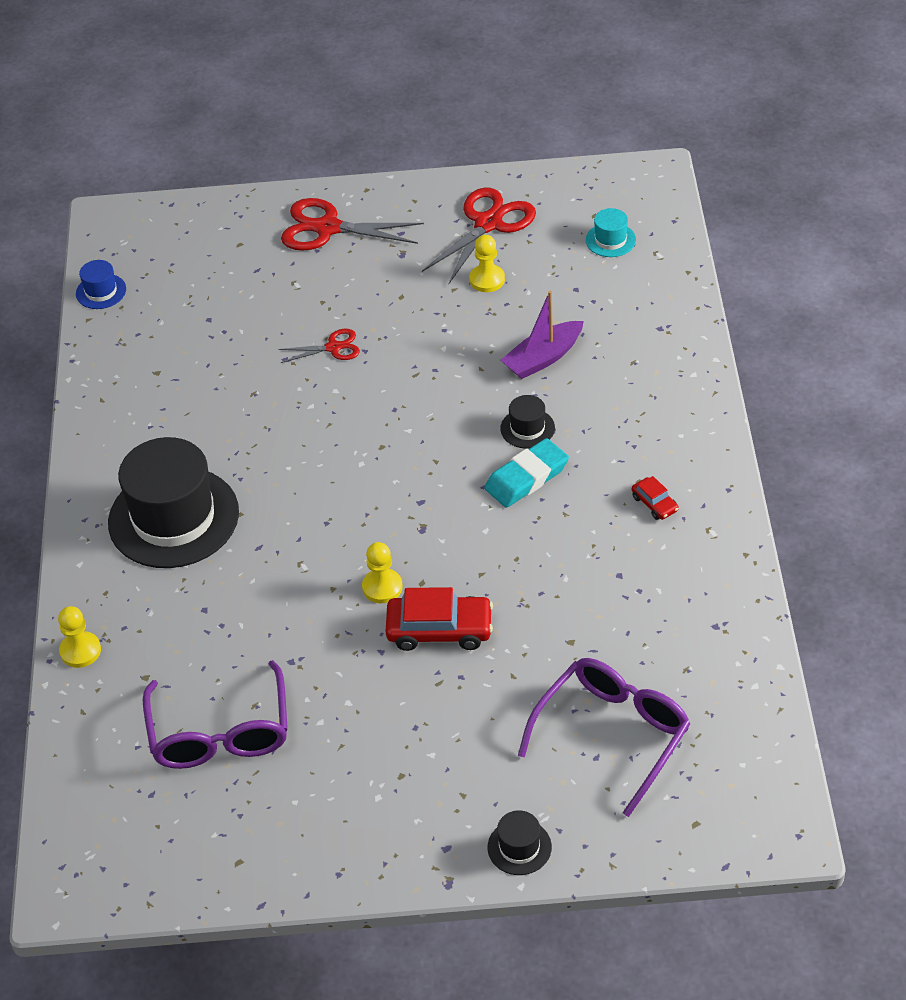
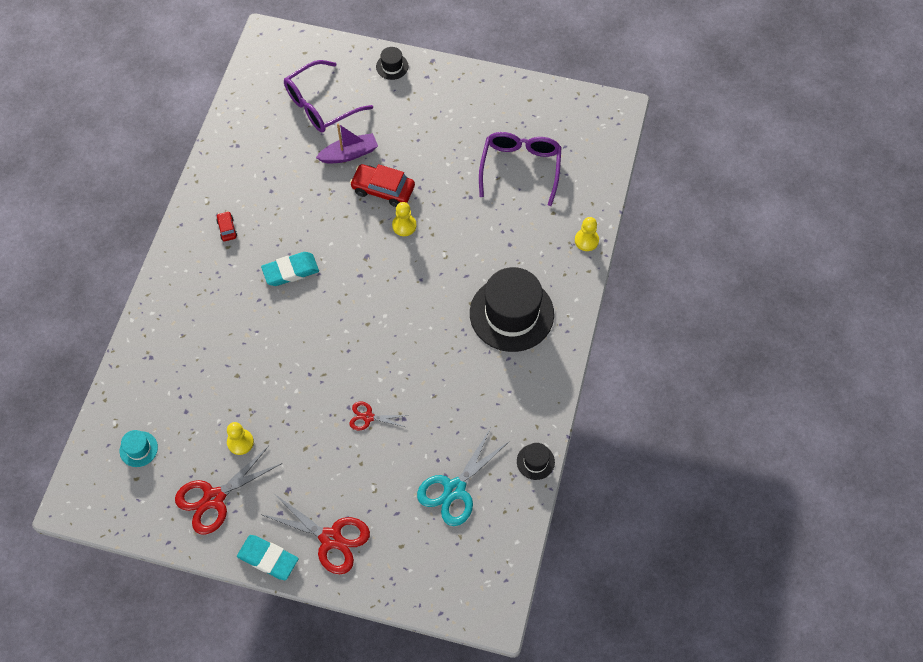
camera: 165 degrees left, 15 degrees up
(101, 291) = (516, 533): blue hat -> none
(191, 310) = (454, 489): none -> turquoise scissors
(393, 193) = (268, 559): none -> turquoise eraser
(527, 428) = (273, 306): black hat -> black hat (535, 461)
(543, 358) = (237, 358): purple boat -> purple boat (349, 154)

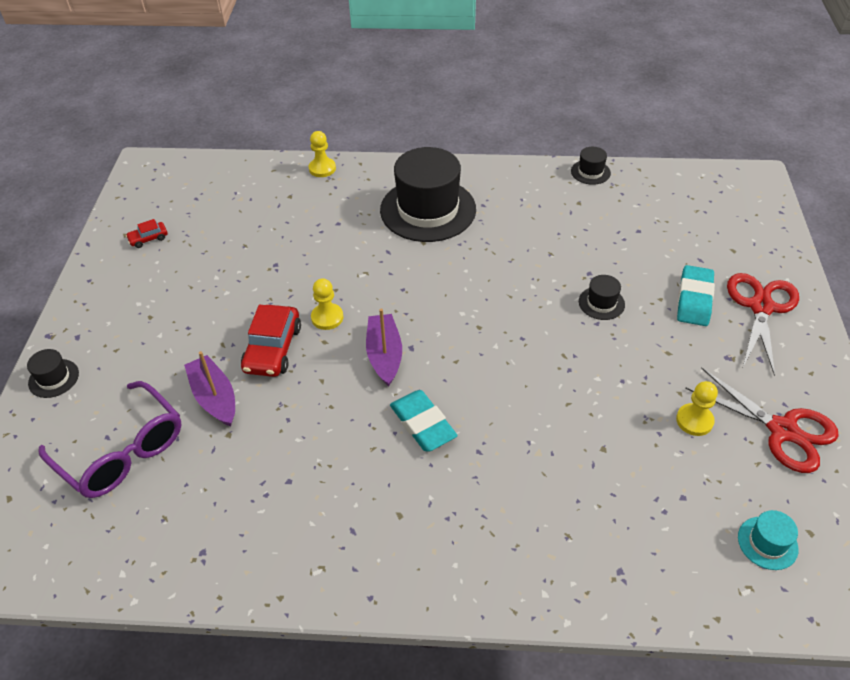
camera: 100 degrees left, 15 degrees down
(227, 229) = (367, 524): red car -> red car (148, 238)
(268, 559) = (820, 357): turquoise eraser -> turquoise eraser (694, 299)
(357, 257) = (384, 355): none -> purple boat
(368, 417) = (601, 303): red scissors -> black hat
(454, 489) = (649, 221): turquoise scissors -> none
(520, 168) = (228, 229): purple glasses -> none

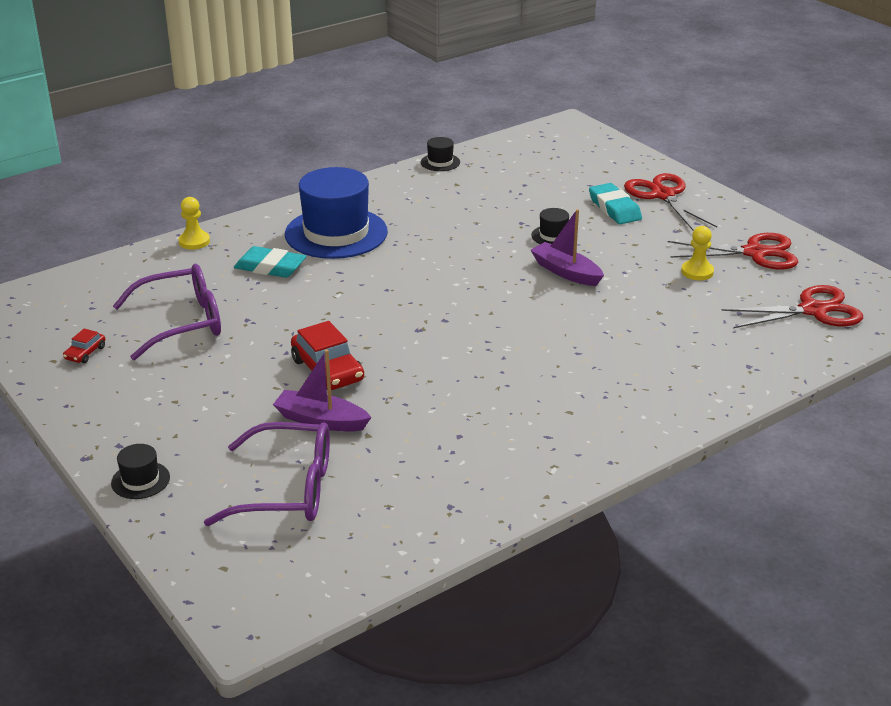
camera: 40 degrees left, 15 degrees down
(233, 244) = (182, 322): none -> purple glasses
(327, 317) = (347, 332): yellow pawn -> none
(384, 355) = (429, 333): purple boat -> purple boat (566, 272)
(422, 424) = (516, 357): turquoise eraser -> turquoise eraser (270, 267)
(428, 210) = (336, 233): black hat -> blue hat
(767, 543) = (813, 310): turquoise hat -> red scissors

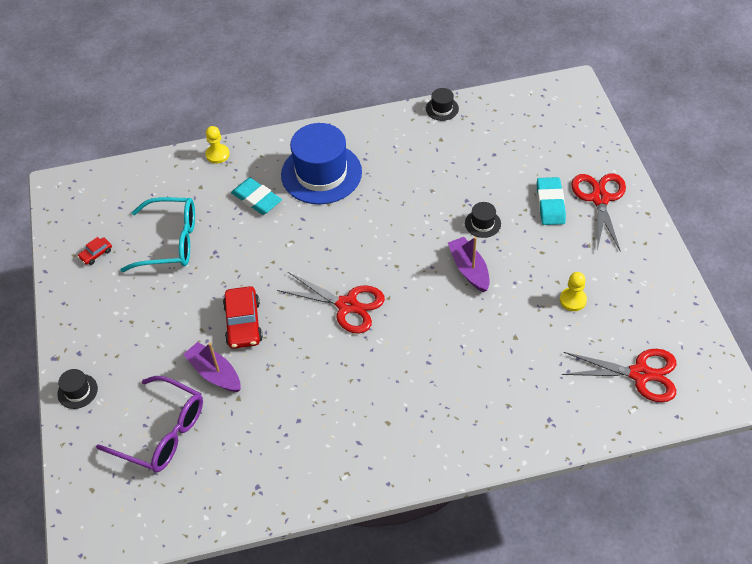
camera: 25 degrees right, 20 degrees up
(182, 322) = (171, 242): purple glasses -> turquoise glasses
(755, 253) = (634, 291): red scissors -> red scissors (347, 305)

